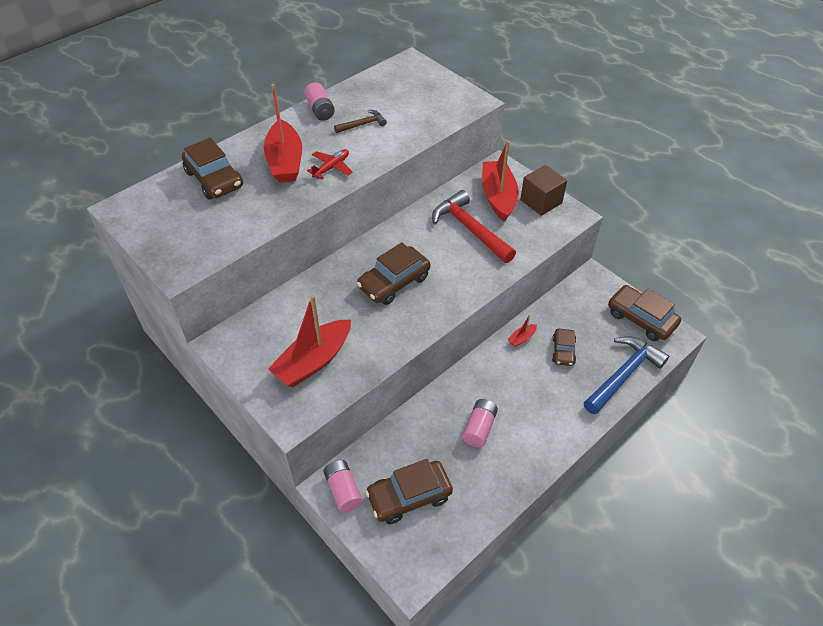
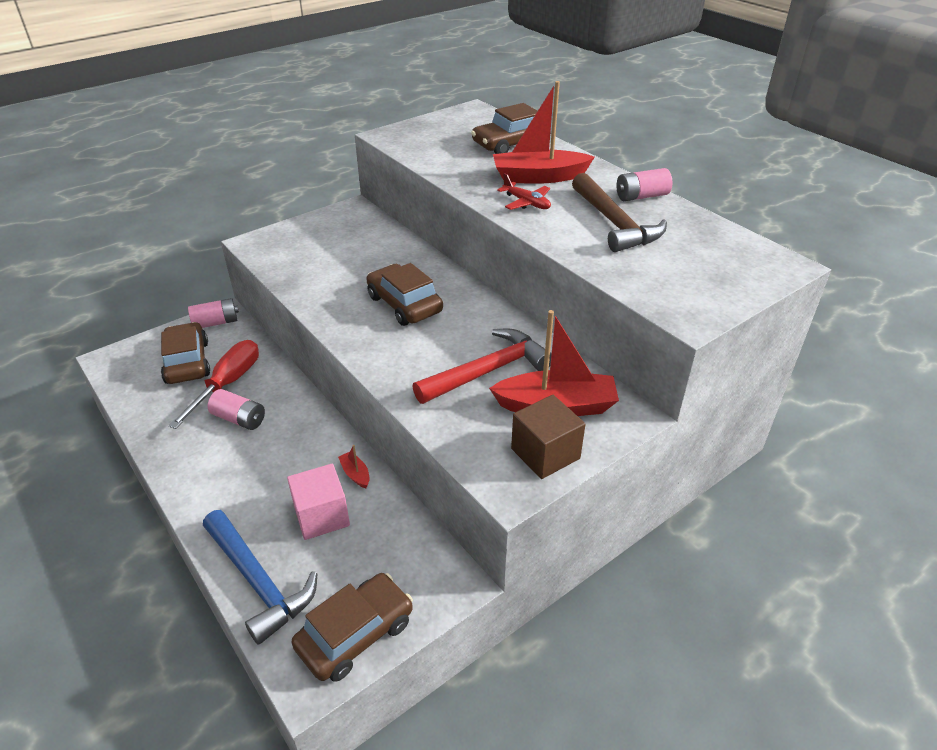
camera: 95 degrees right, 10 degrees down
(313, 361) = (312, 253): red boat -> none
(363, 124) = (614, 223): brown hammer -> brown hammer, size x1.93
(436, 450) = (228, 383): none -> red screwdriver
(563, 351) = (321, 516): brown car -> pink cube

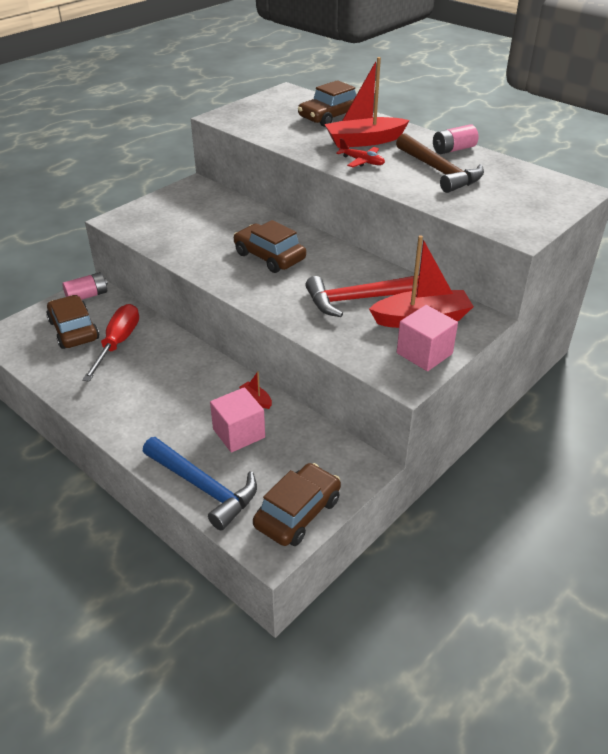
camera: 10 degrees left, 0 degrees up
(239, 419) = (139, 369): pink battery -> none
(488, 371) = (358, 299): red hammer -> red hammer turned 150 degrees counterclockwise
(545, 453) = (424, 353): brown cube -> pink cube

